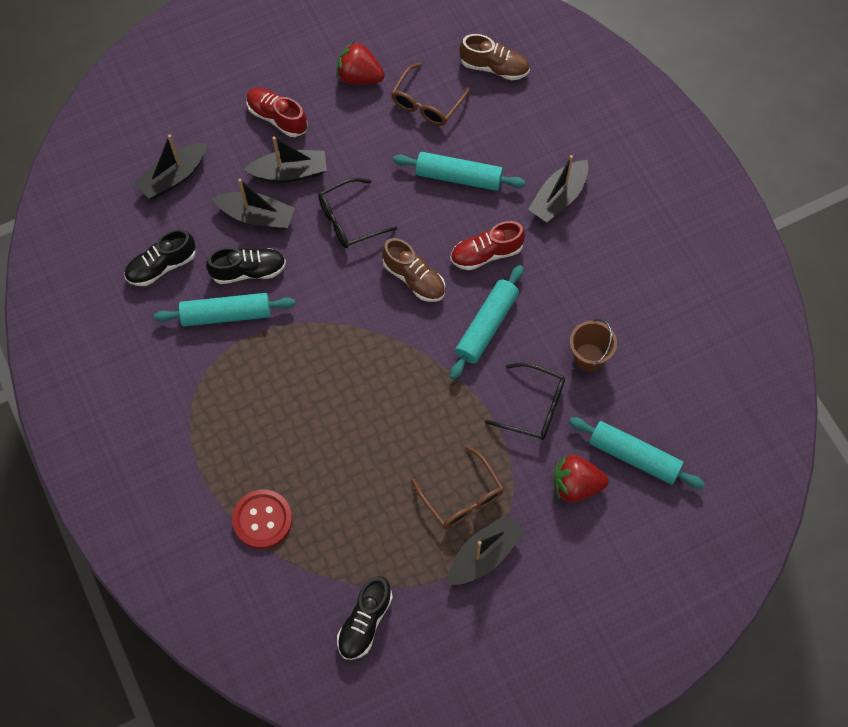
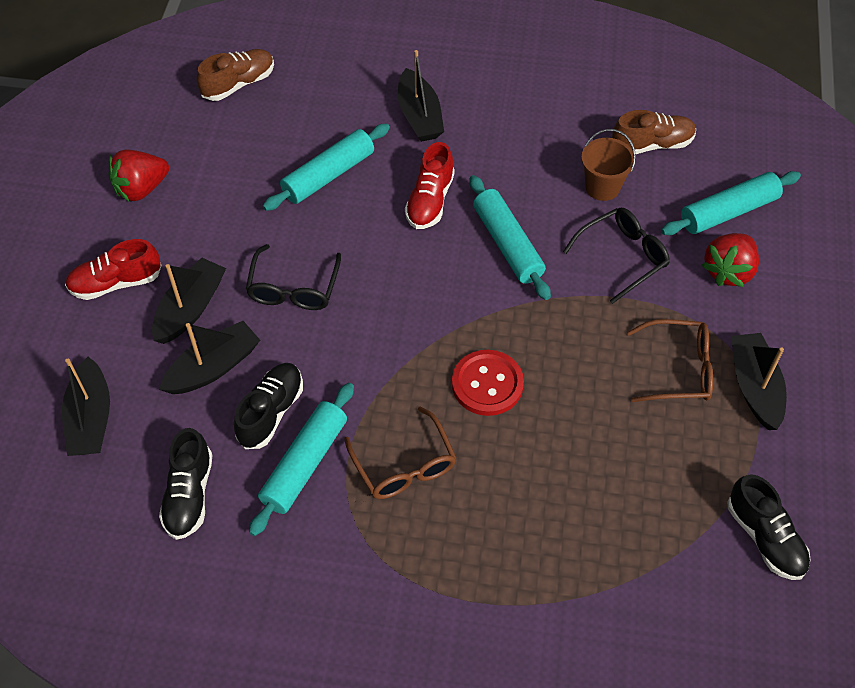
camera: 55 degrees left, 10 degrees down
(262, 520) = (580, 570): red button -> red button (487, 384)
(414, 278) = (407, 272): brown shoe -> brown shoe (652, 144)
(427, 103) = (225, 153): brown glasses -> brown glasses (404, 465)

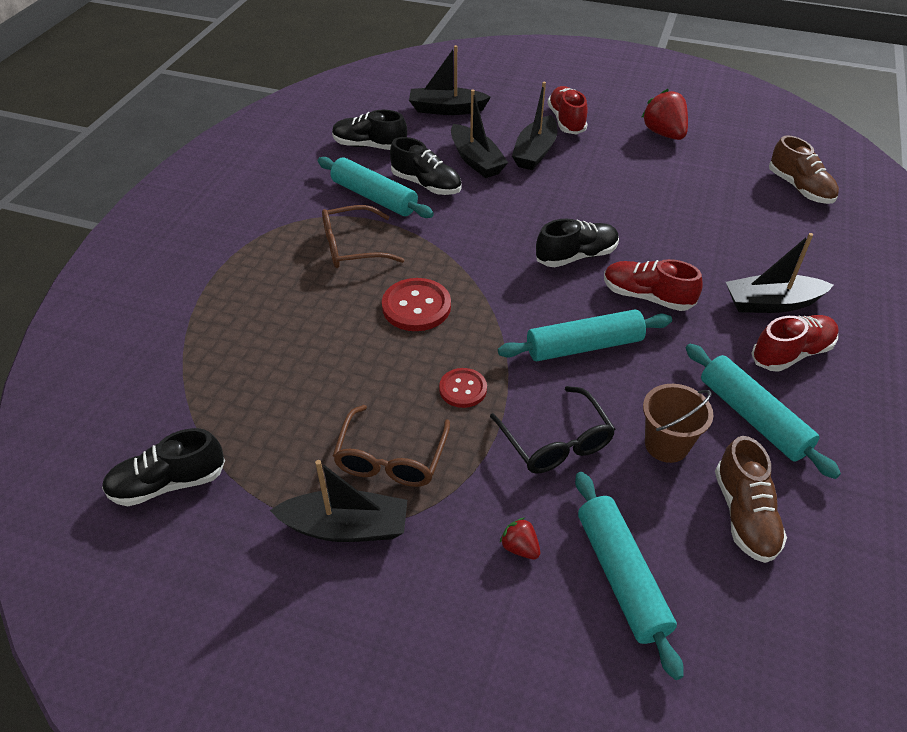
camera: 100 degrees right, 10 degrees down
(190, 309) = (535, 152): black boat -> black boat turned 75 degrees clockwise
(293, 288) = (547, 204): black glasses -> none
(328, 175) = (681, 233): turquoise rolling pin -> turquoise rolling pin (753, 417)
(380, 257) = (576, 256): none -> black shoe
(479, 108) = (791, 353): none -> red shoe
(585, 329) = (463, 389): none -> red button
(728, 271) = (520, 547): red strawberry -> red strawberry, size x0.51

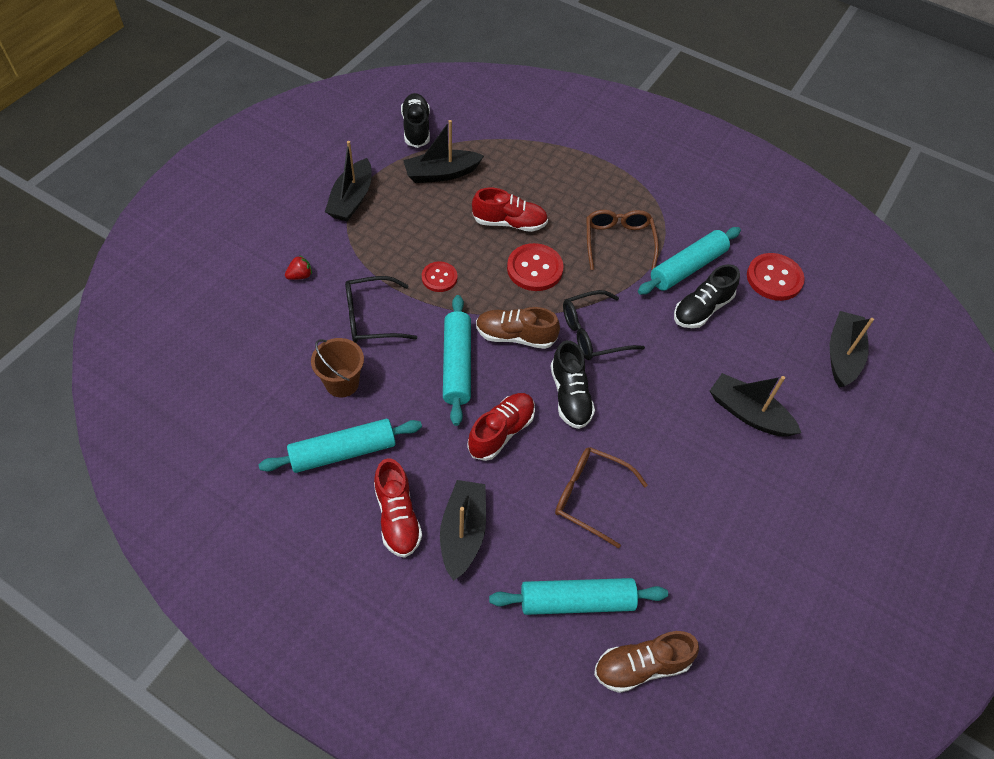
camera: 100 degrees right, 10 degrees up
(369, 146) = (774, 278): black shoe -> red button
(391, 458) = (393, 228): brown glasses -> brown glasses (590, 496)
(476, 160) = (739, 358): black boat -> black boat (442, 173)
(490, 250) = (593, 333): none -> black glasses
(566, 121) = (812, 464): red shoe -> red shoe (509, 223)
(621, 576) = (257, 319): turquoise rolling pin -> turquoise rolling pin (577, 601)
(664, 134) = (776, 560): red strawberry -> none
(744, 515) = (266, 406): brown shoe -> brown shoe (515, 336)

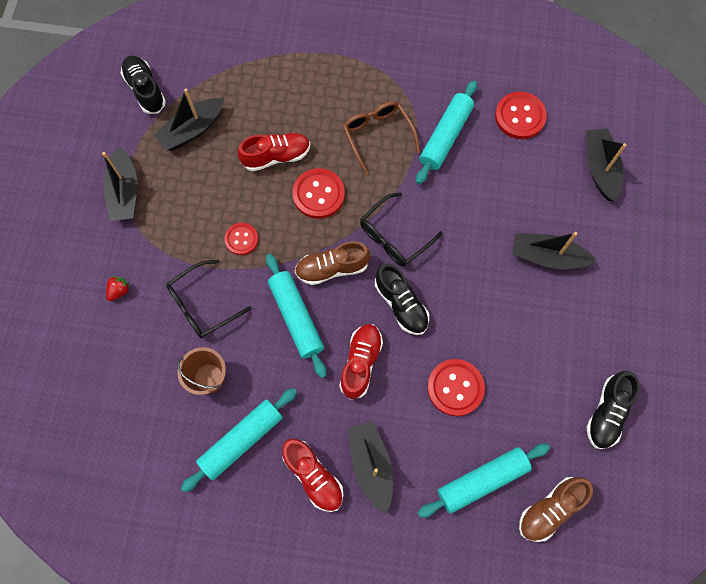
camera: 20 degrees left, 15 degrees up
(590, 496) = (455, 388): brown glasses -> red button
(702, 309) = (473, 173): black shoe -> black shoe (607, 413)

